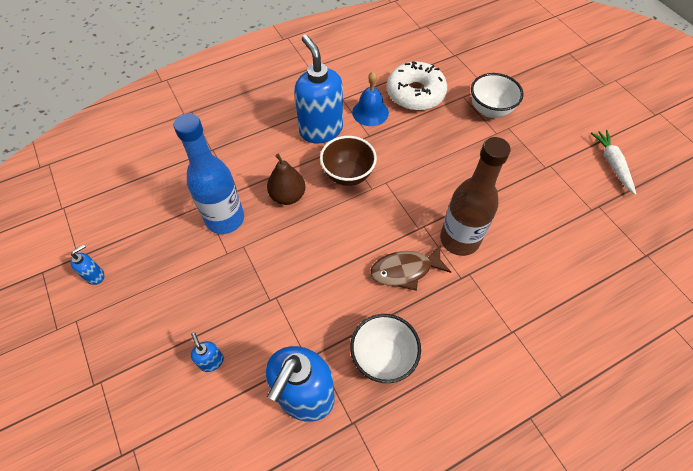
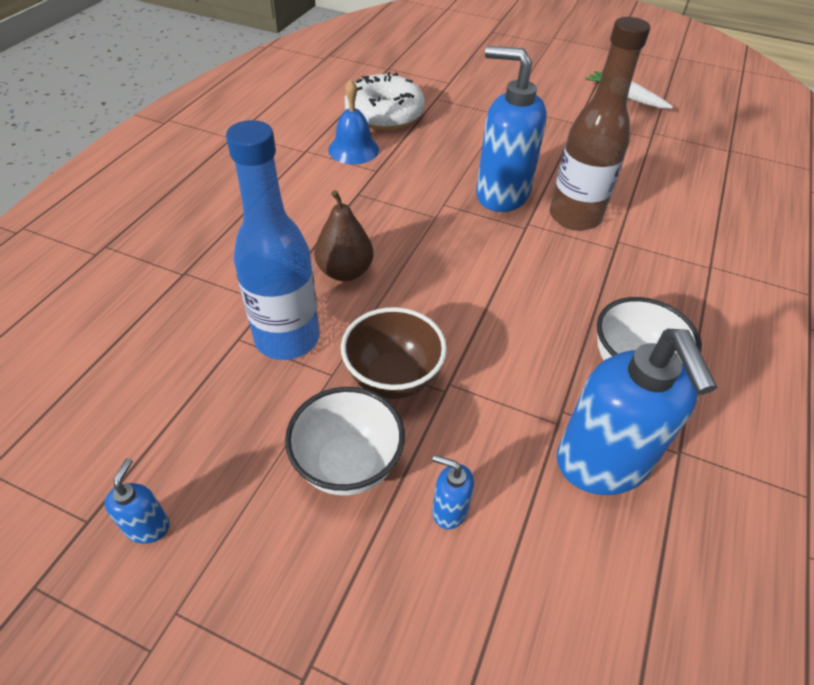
camera: 40 degrees left, 10 degrees down
(321, 130) = (313, 189): blue soap dispenser -> blue soap dispenser (501, 194)
(348, 175) = (394, 217): brown bowl -> brown bowl (393, 378)
(405, 270) = (557, 272): brown fish -> none
(490, 110) = (475, 99): white bowl -> white bowl (348, 465)

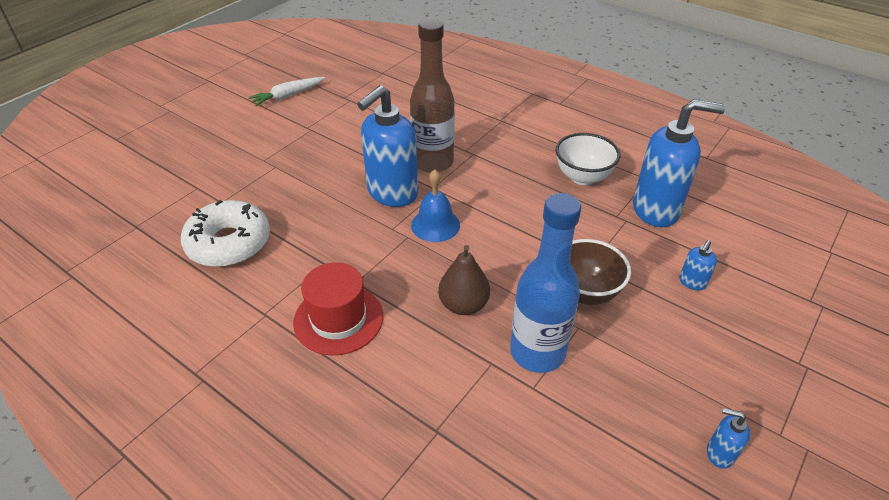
camera: 75 degrees left, 5 degrees down
(308, 191) = (338, 319): none -> red hat
(348, 465) = (661, 328): white bowl -> none
(353, 149) = (281, 275): blue bell -> blue bell (435, 225)

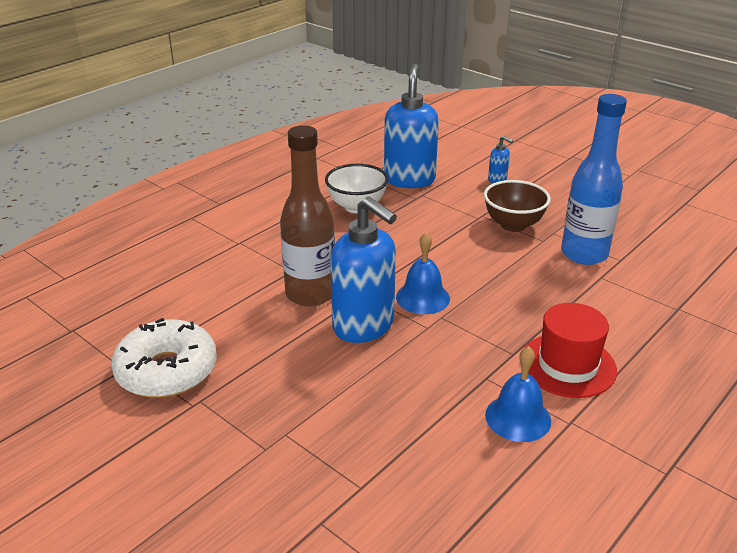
camera: 85 degrees left, 10 degrees down
(229, 243) = (451, 467): white donut -> white donut (167, 371)
(274, 281) = (518, 417): none -> blue bell
(288, 96) = (86, 432): white carrot -> none
(463, 305) = (537, 287): brown pear -> none
(719, 453) = (652, 197): blue soap dispenser -> none

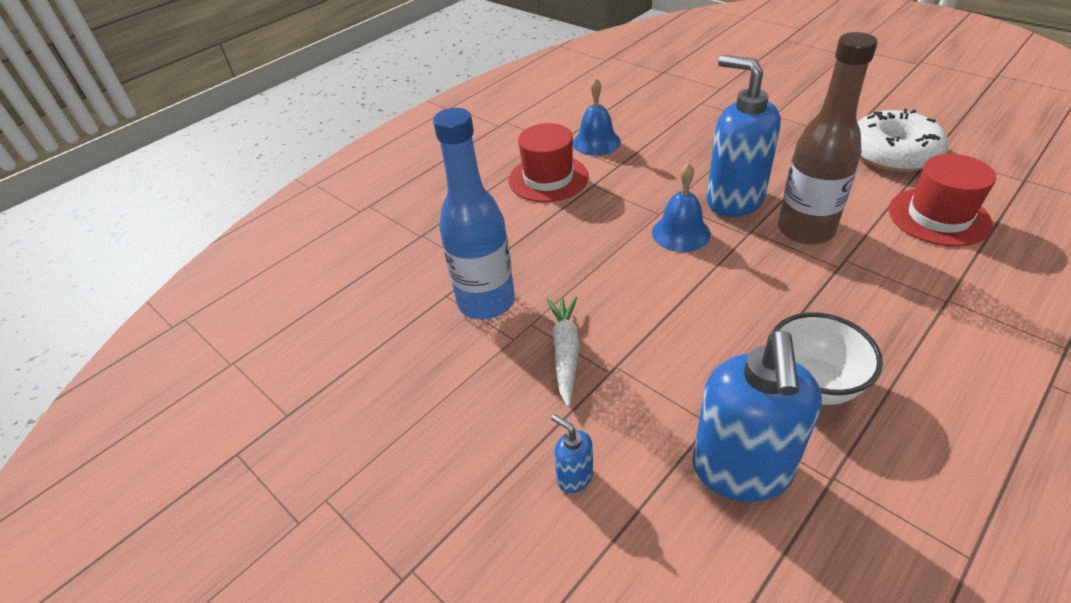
camera: 175 degrees left, 10 degrees up
(187, 299) = (938, 217): none -> red hat
(513, 225) = (565, 352): brown bowl -> white carrot

